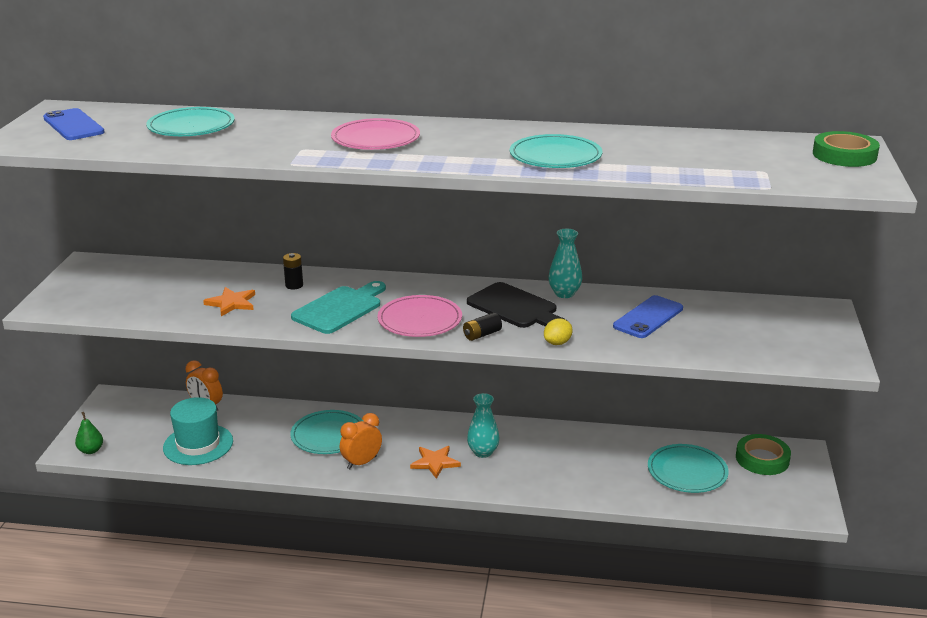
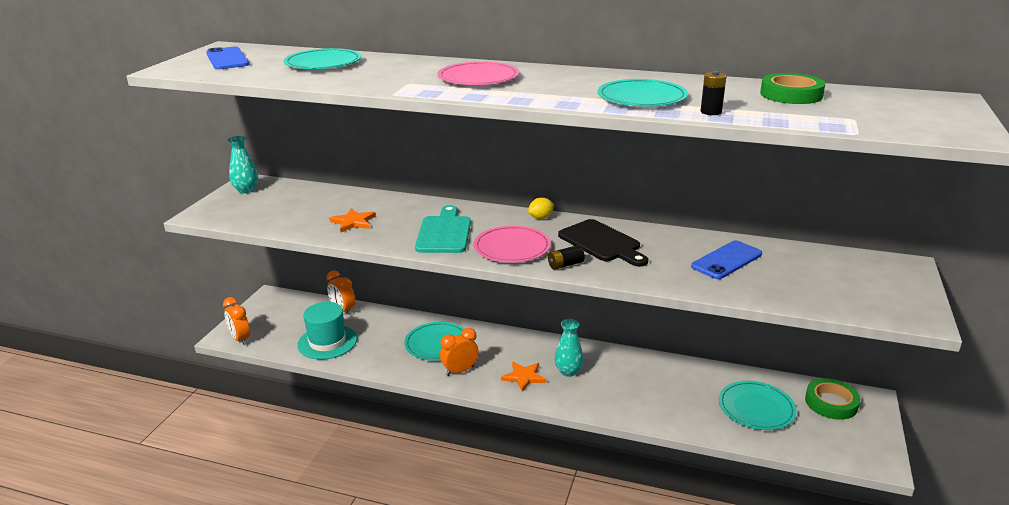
camera: 10 degrees right, 0 degrees up
(91, 450) = (240, 339): green pear -> orange clock
(294, 285) = (411, 211): black battery -> black battery (711, 112)
(340, 308) = (444, 233): turquoise cutting board -> turquoise cutting board turned 45 degrees counterclockwise
(557, 343) = (635, 277): yellow lemon -> yellow lemon (541, 217)
(564, 293) = (650, 233): turquoise vase -> turquoise vase (246, 190)
(844, 155) = (940, 108): green tape -> green tape (791, 94)

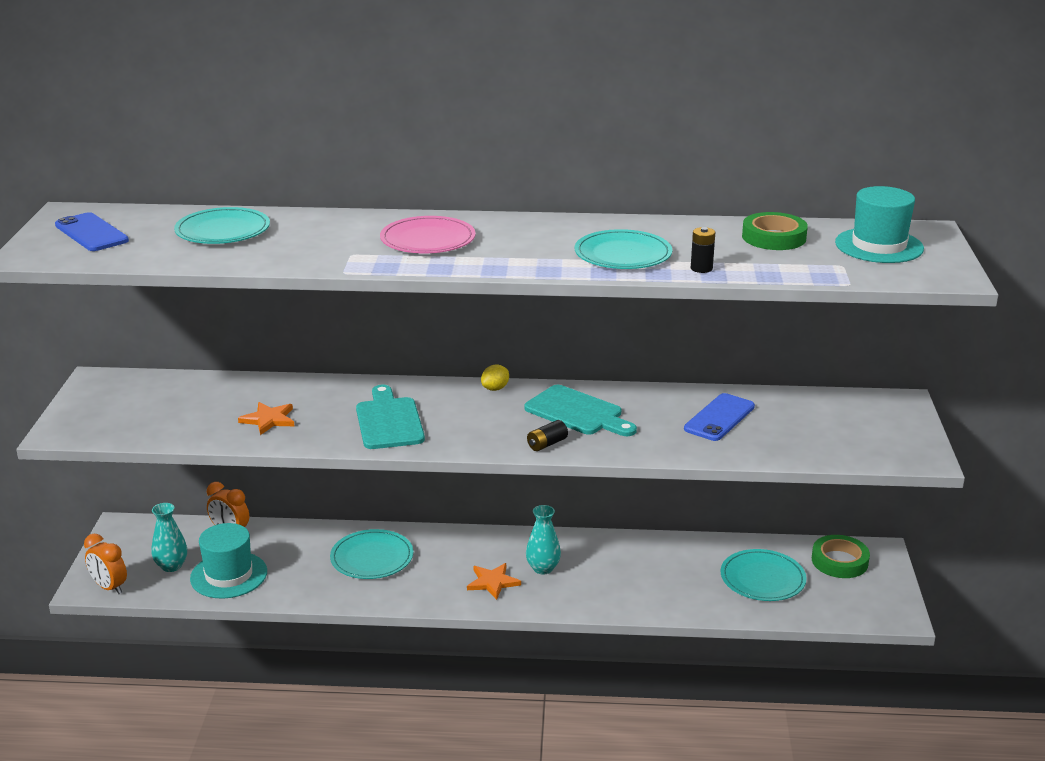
camera: 15 degrees left, 0 degrees up
(246, 190) = (99, 391): turquoise vase -> turquoise vase (171, 566)
(460, 371) = (413, 586): orange clock -> none
(512, 247) = (477, 430): pink plate -> none
(602, 243) = (577, 412): black cutting board -> turquoise cutting board
(896, 107) = (879, 246): none -> turquoise hat

